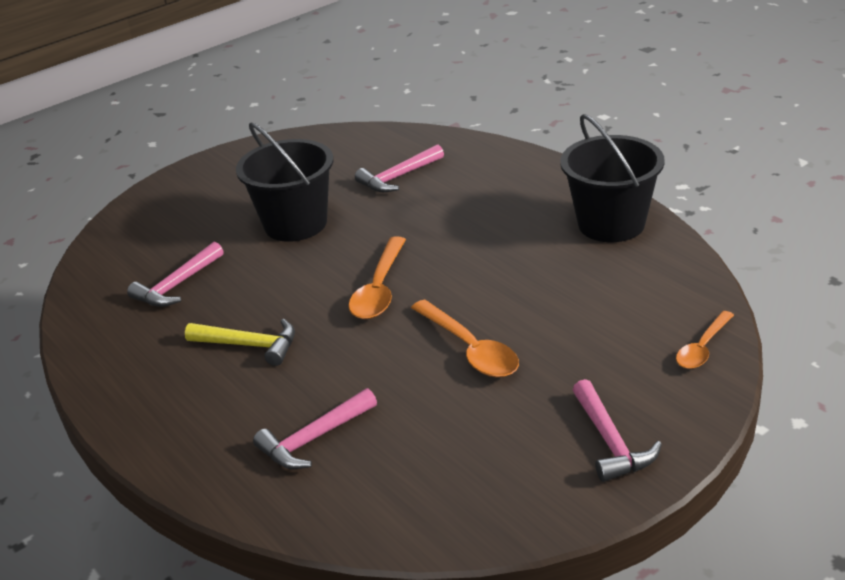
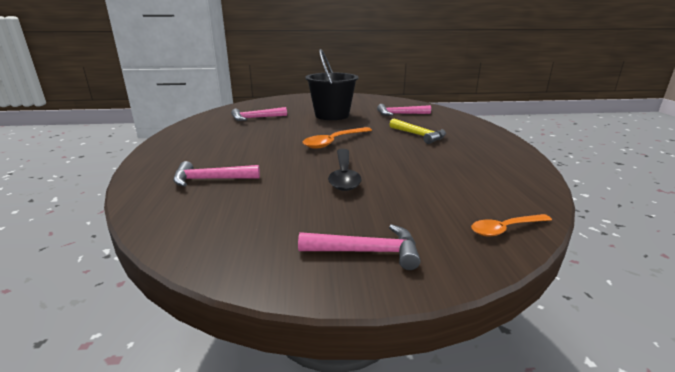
camera: 30 degrees right, 10 degrees down
(249, 345) = (247, 141): yellow hammer -> yellow hammer (419, 135)
(470, 349) = (344, 175): orange spoon -> black spoon
(610, 442) = (366, 252): pink hammer -> pink hammer turned 105 degrees counterclockwise
(611, 224) = (500, 155): black bucket -> none

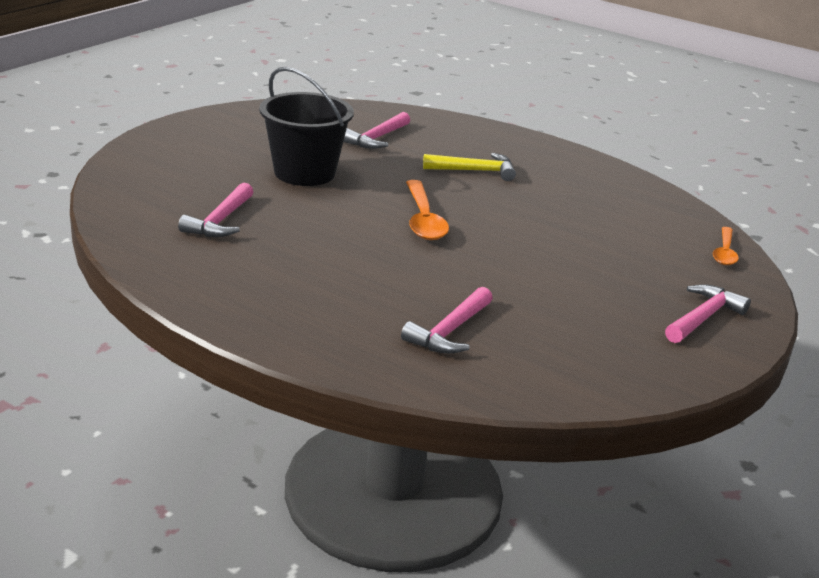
camera: 55 degrees left, 5 degrees up
(344, 175) = (538, 260): black spoon -> none

